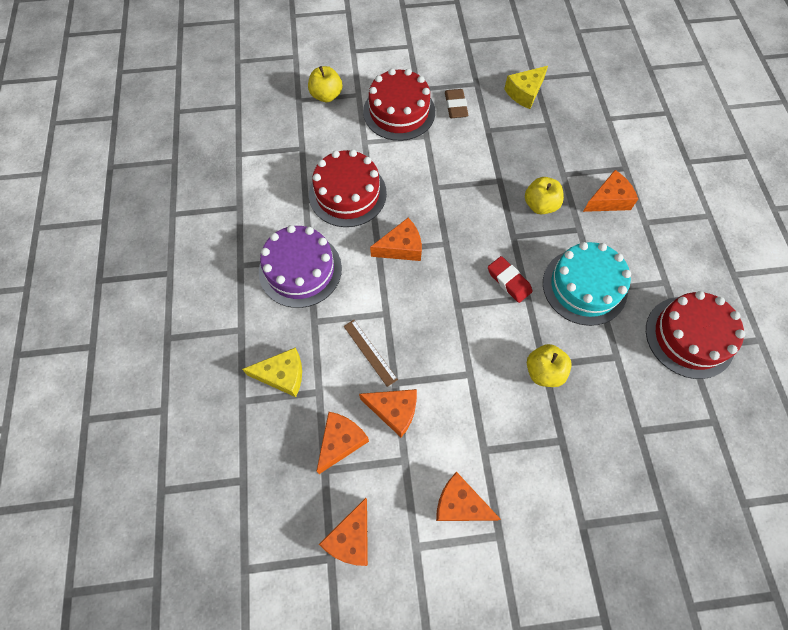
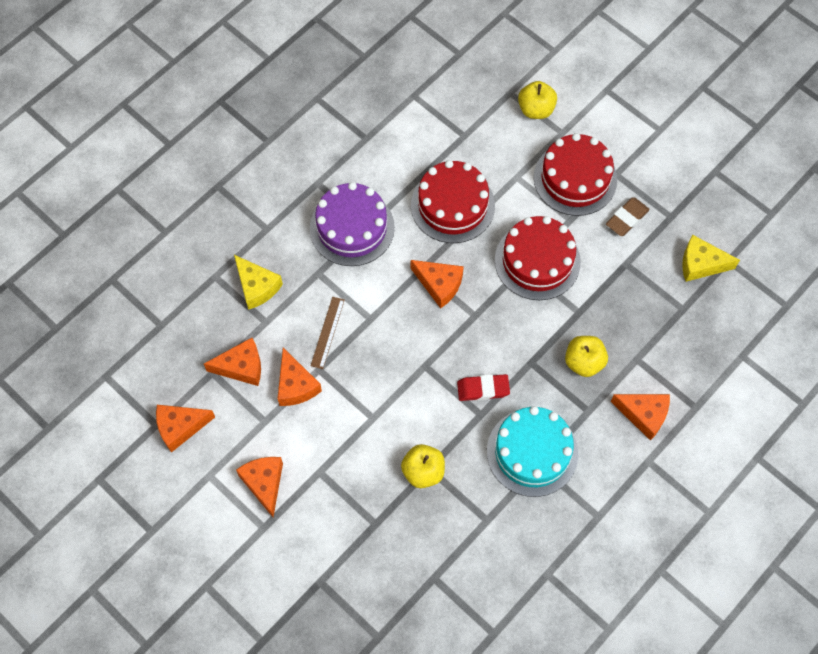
camera: 50 degrees right, 0 degrees up
(509, 281) = (483, 389): red eraser -> red eraser turned 75 degrees clockwise
(689, 337) = (558, 568): red cake -> red cake (537, 261)

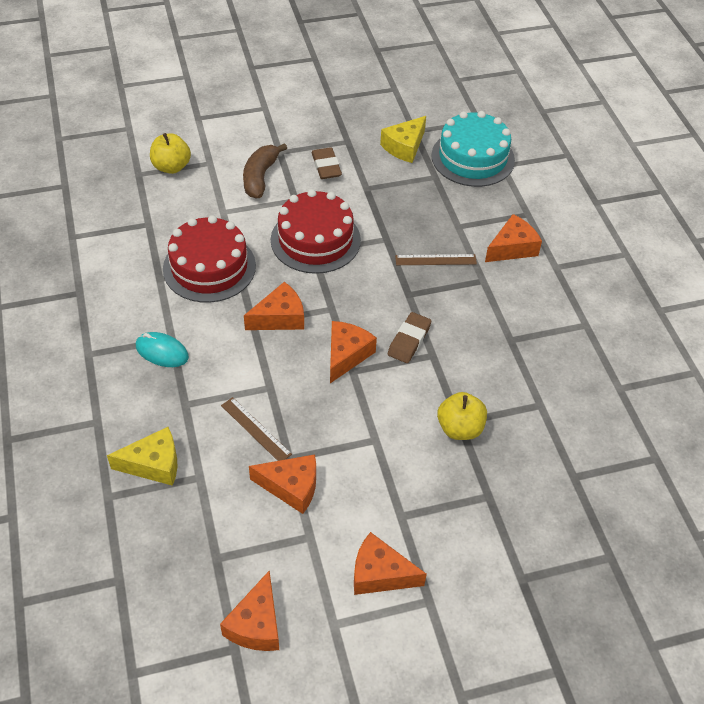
camera: 60 degrees left, 15 degrees down
(241, 367) = (232, 526): orange cheese -> orange cheese (346, 355)
(352, 228) = (162, 352): purple cake -> turquoise mouse
(483, 389) = (409, 340): red eraser -> brown eraser
(532, 452) = (495, 338): turquoise cake -> turquoise cake (473, 158)
(575, 178) = (260, 177): red cake -> brown banana
(584, 362) = (435, 260): yellow apple -> brown ruler

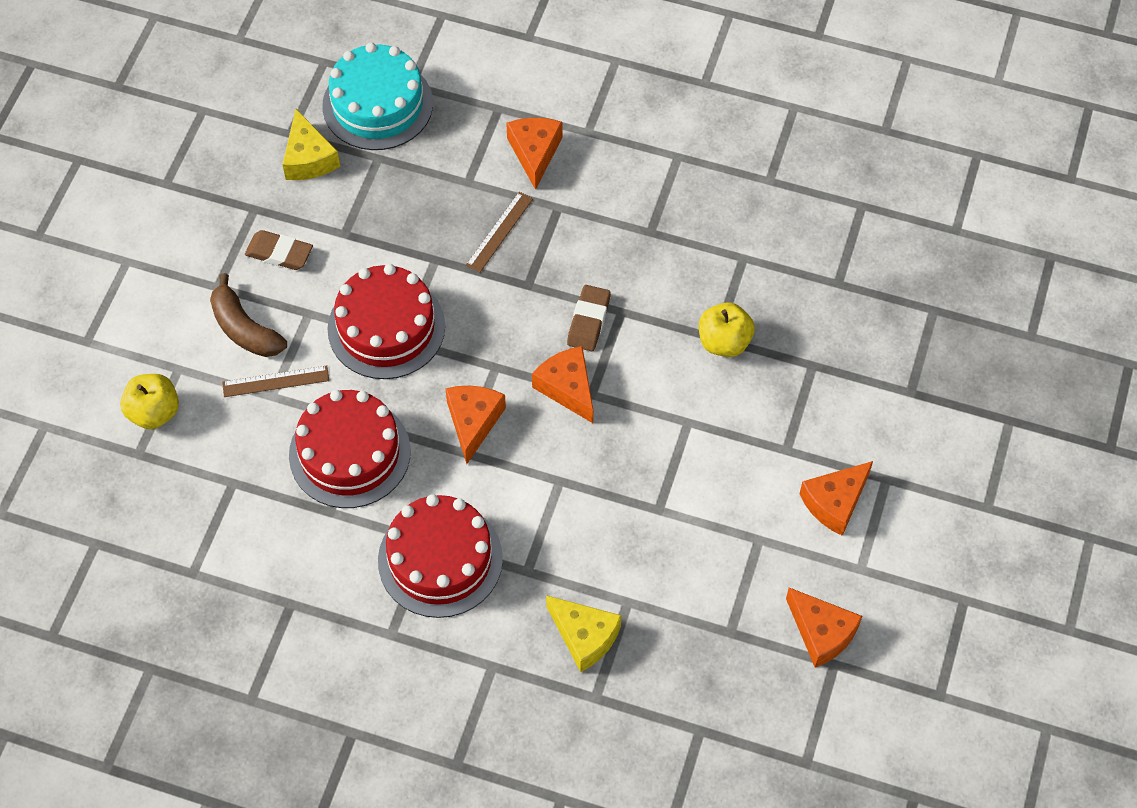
camera: 55 degrees left, 10 degrees up
(153, 464) = (584, 636): yellow cheese -> yellow cheese turned 105 degrees clockwise
(162, 352) = (440, 559): turquoise mouse -> red cake
(256, 429) = (604, 521): brown ruler -> brown ruler (275, 381)
(291, 487) = (694, 525): orange cheese -> none
(409, 340) = (588, 321): brown eraser -> brown eraser turned 45 degrees clockwise

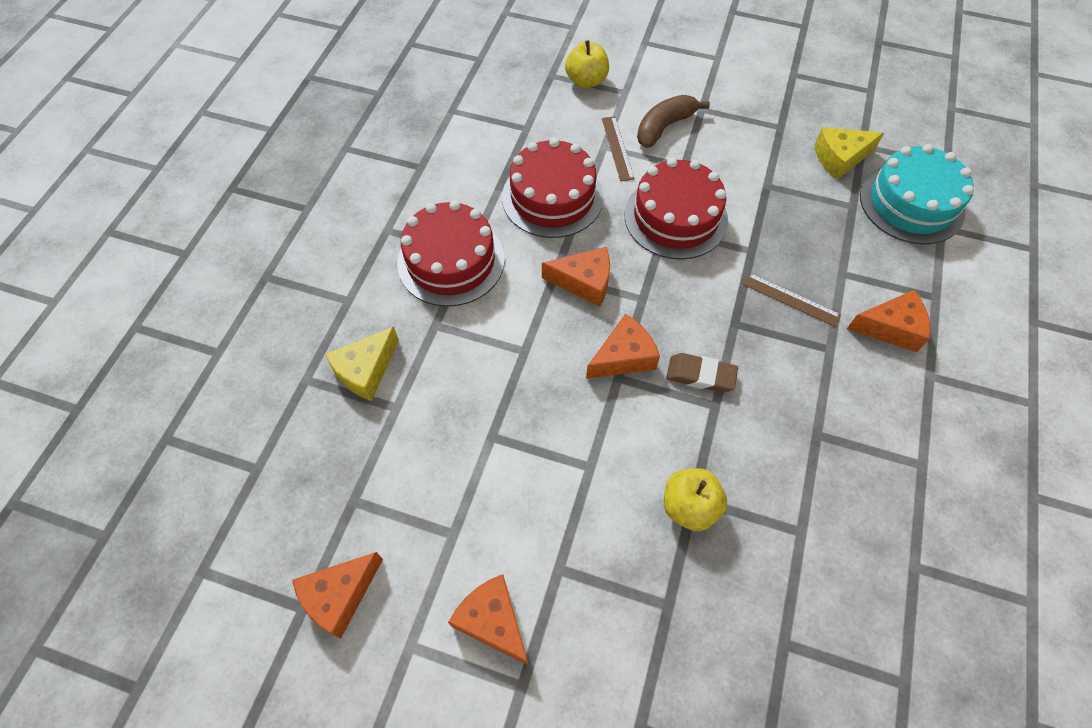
camera: 90 degrees right, 0 degrees up
(279, 253) = (739, 144): brown eraser -> none

